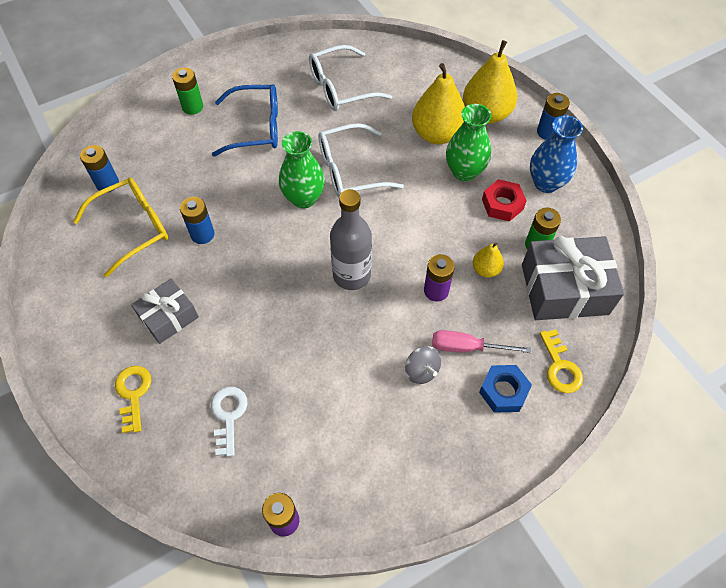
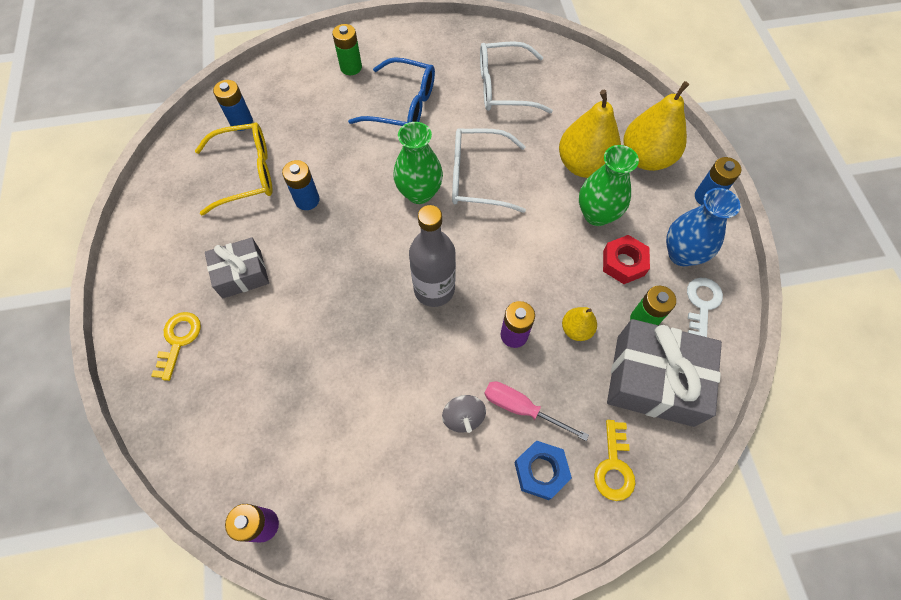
camera: 20 degrees right, 5 degrees up
(228, 415) = (255, 394): white key -> white key (701, 304)

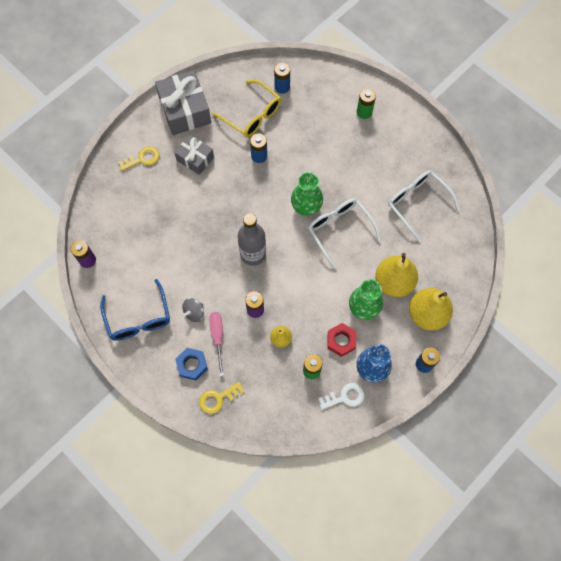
camera: 55 degrees right, 5 degrees up
(403, 106) = (359, 159): blue glasses -> blue glasses (138, 318)
(654, 380) = (279, 394): grey gift -> grey gift (185, 110)

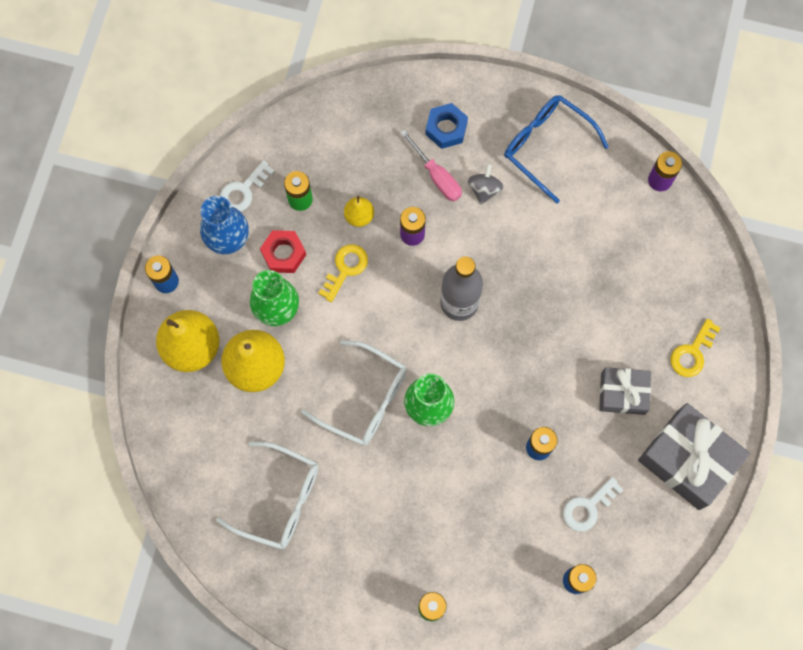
camera: 150 degrees right, 5 degrees up
(218, 398) = (392, 109): yellow key -> yellow key (345, 269)
(252, 115) = (588, 507): yellow glasses -> white key

